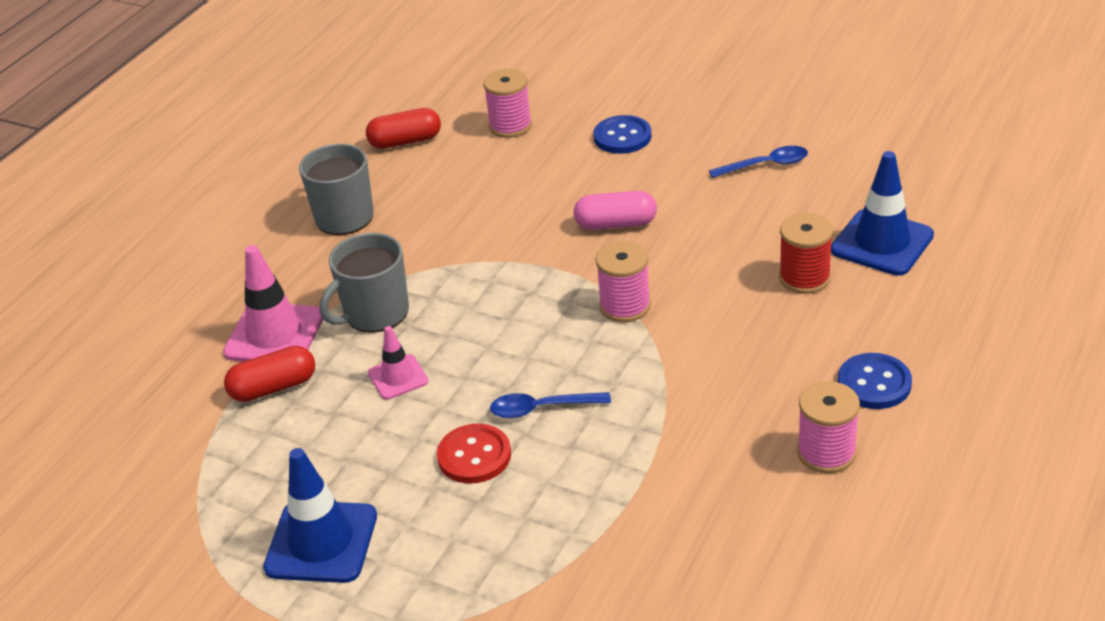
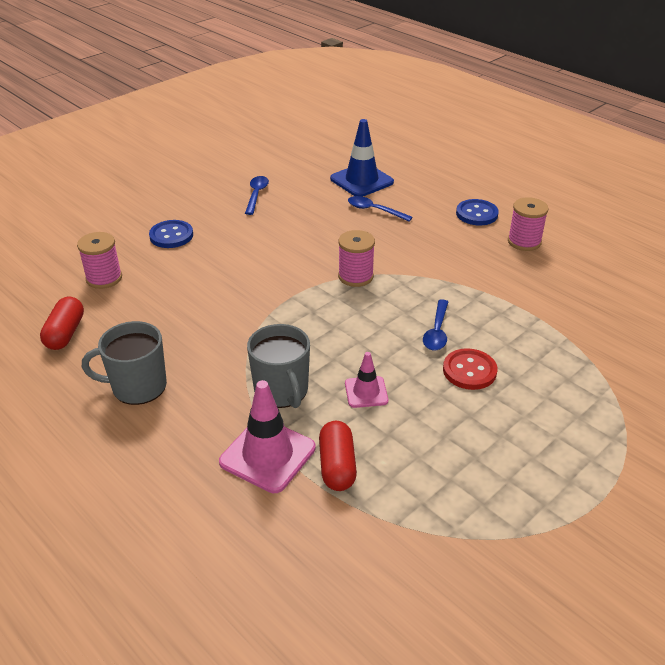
camera: 75 degrees left, 0 degrees up
(321, 542) = (528, 464): blue traffic cone -> none
(616, 224) = (267, 260): pink capsule -> none
(804, 278) = (374, 210): red spool -> blue spoon

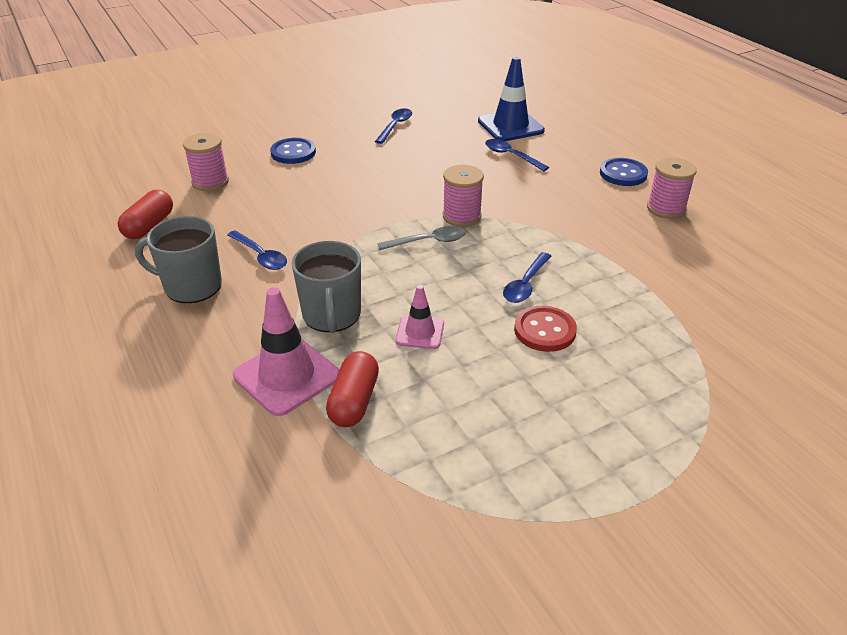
camera: 15 degrees right, 0 degrees up
(189, 345) = (260, 256): none -> blue spoon
(336, 305) = (428, 242): none -> grey spoon

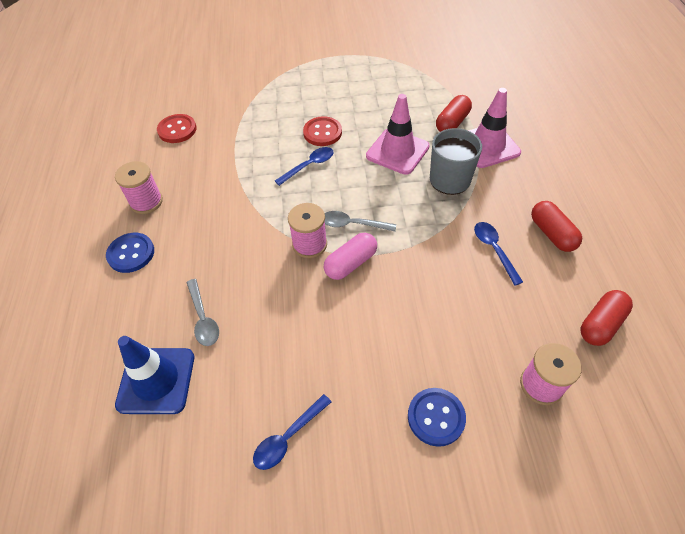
camera: 155 degrees left, 15 degrees up
(191, 286) = (552, 234): grey mug -> red capsule
(410, 213) = (350, 263): none -> pink capsule
(420, 332) = (397, 151): pink traffic cone -> pink traffic cone, size x1.75
(511, 156) = (203, 318): blue spoon -> grey spoon
(741, 282) = (177, 130): none -> red button

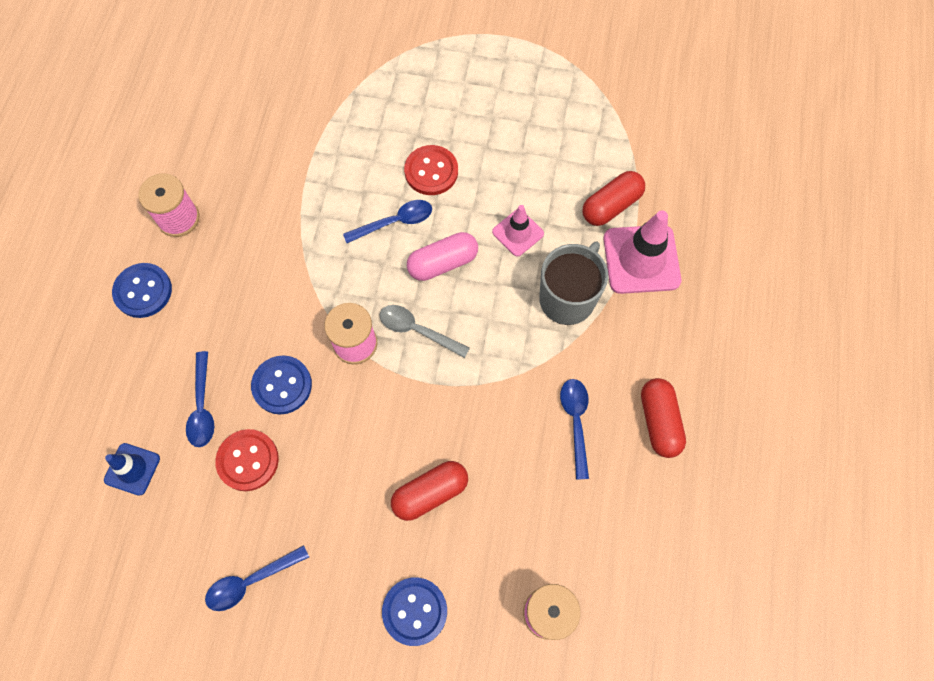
camera: 15 degrees right, 15 degrees up
(156, 380) = (132, 469): blue traffic cone -> blue traffic cone, size x0.57
(177, 130) = (245, 111): red button -> red button (248, 460)
(203, 318) = (202, 407): grey spoon -> blue spoon
(263, 286) = (282, 385): none -> blue button
(350, 263) = (394, 386): pink capsule -> pink capsule (442, 263)
(397, 151) = (518, 233): pink traffic cone -> pink traffic cone, size x0.57
(600, 324) = (654, 562): red capsule -> red capsule (430, 493)

